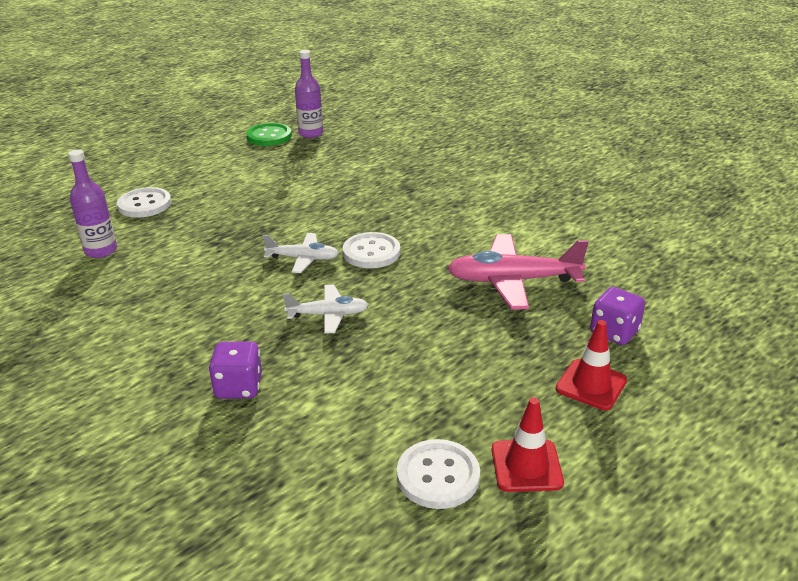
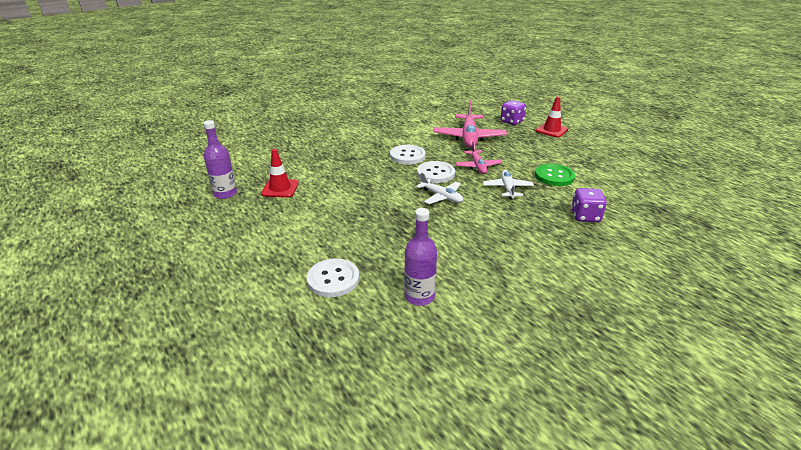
camera: 85 degrees left, 0 degrees up
(269, 136) = (215, 214): green button -> green button (554, 176)
(303, 259) = (441, 197): white plane -> white plane turned 120 degrees clockwise
(400, 289) = (478, 166): none -> pink plane
(438, 476) = (625, 165): white button -> white button (407, 156)
(526, 466) = (609, 147): red traffic cone -> red traffic cone (280, 188)

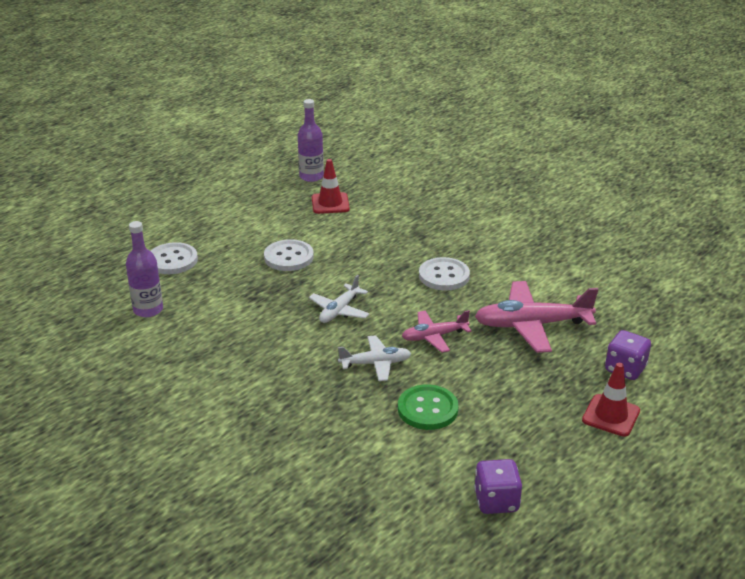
camera: 80 degrees right, 0 degrees up
(435, 173) = (400, 302): white button -> white button (289, 257)
(585, 216) = (315, 432): purple dice -> purple dice (496, 501)

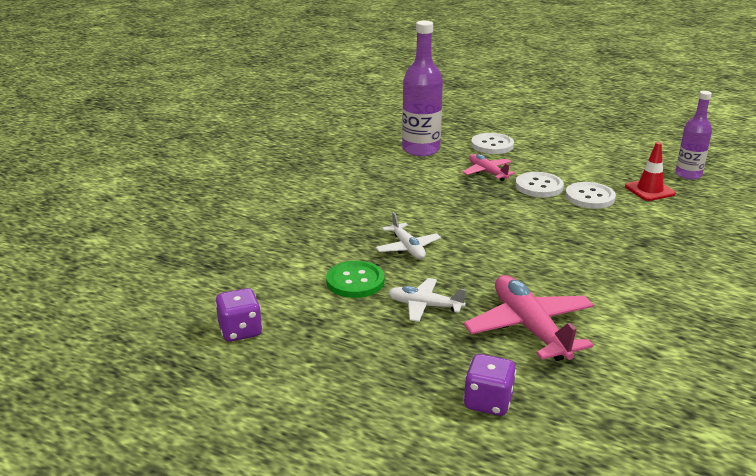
camera: 75 degrees right, 5 degrees down
(148, 310) = (421, 149): purple bottle -> purple bottle, size x1.58
(339, 310) = (475, 220): white plane -> white plane (424, 306)
(434, 336) = (468, 271): pink plane -> pink plane (487, 172)
(444, 276) = (578, 265): white button -> white button (589, 197)
(611, 415) = (394, 395): red traffic cone -> none

